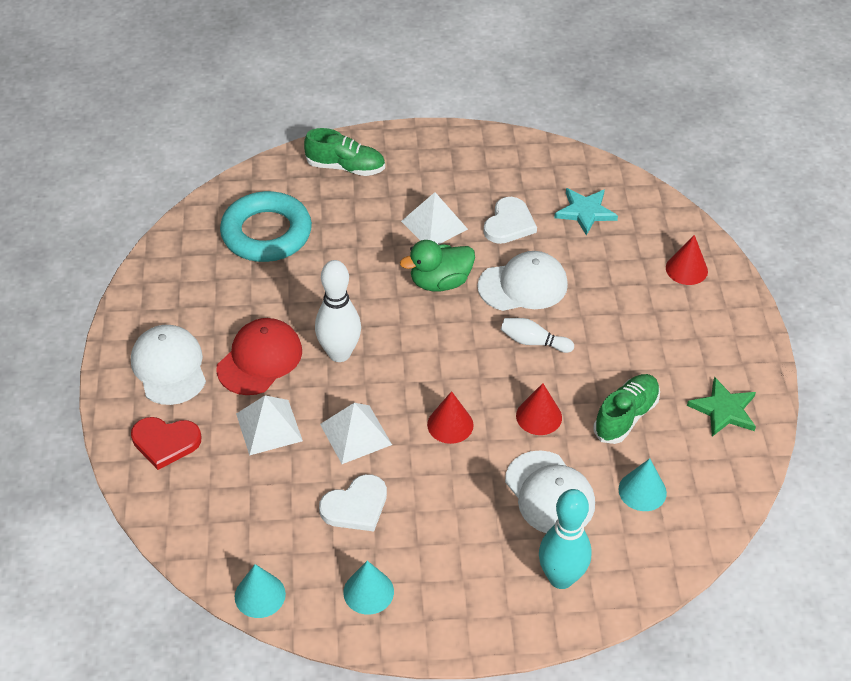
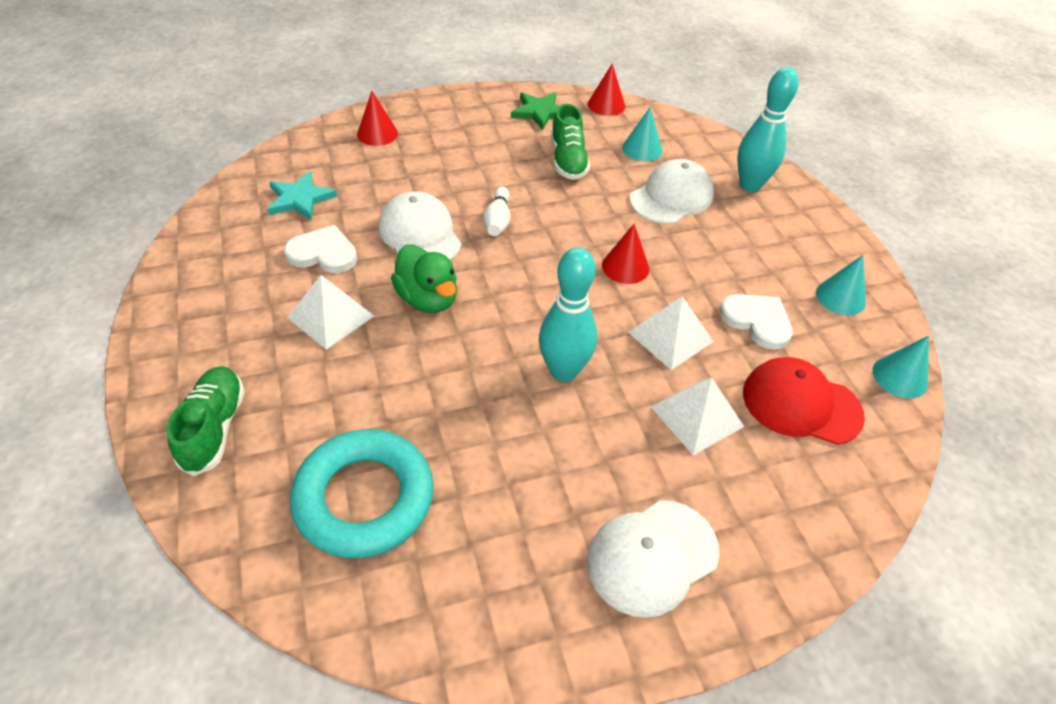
camera: 105 degrees left, 0 degrees up
(165, 442) = (771, 522): red heart -> none
(260, 359) = (600, 450): red cap -> red cap (801, 404)
(339, 353) = (563, 371): white bowling pin -> turquoise bowling pin
(539, 416) = (590, 210): red cone -> red cone (606, 105)
(626, 416) = (568, 160): green shoe -> green shoe turned 120 degrees counterclockwise

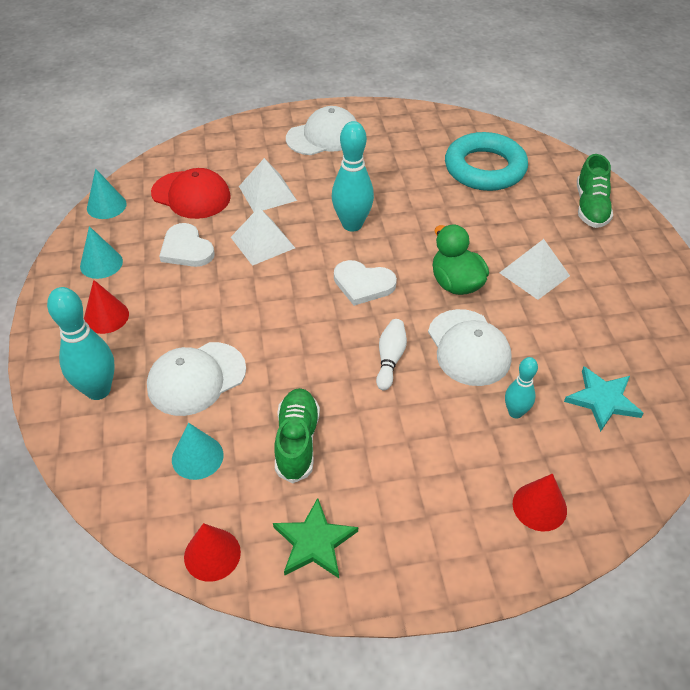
camera: 170 degrees left, 0 degrees up
(323, 253) = (557, 332): white heart -> white heart (363, 284)
(383, 186) = (515, 412): none -> turquoise bowling pin
(625, 267) = (277, 302): red cone -> red cone (106, 316)

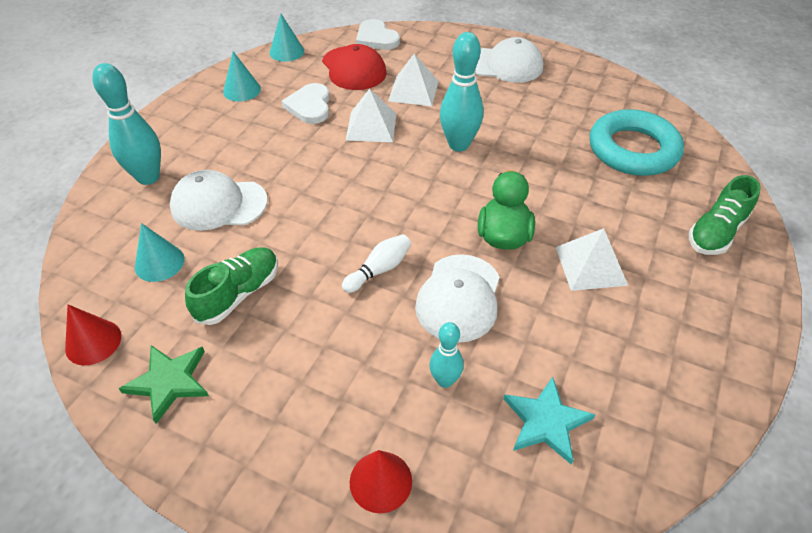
camera: 35 degrees right, 0 degrees up
(106, 316) = (206, 128): red cone -> none
(363, 284) = (419, 197): white heart -> white heart (376, 38)

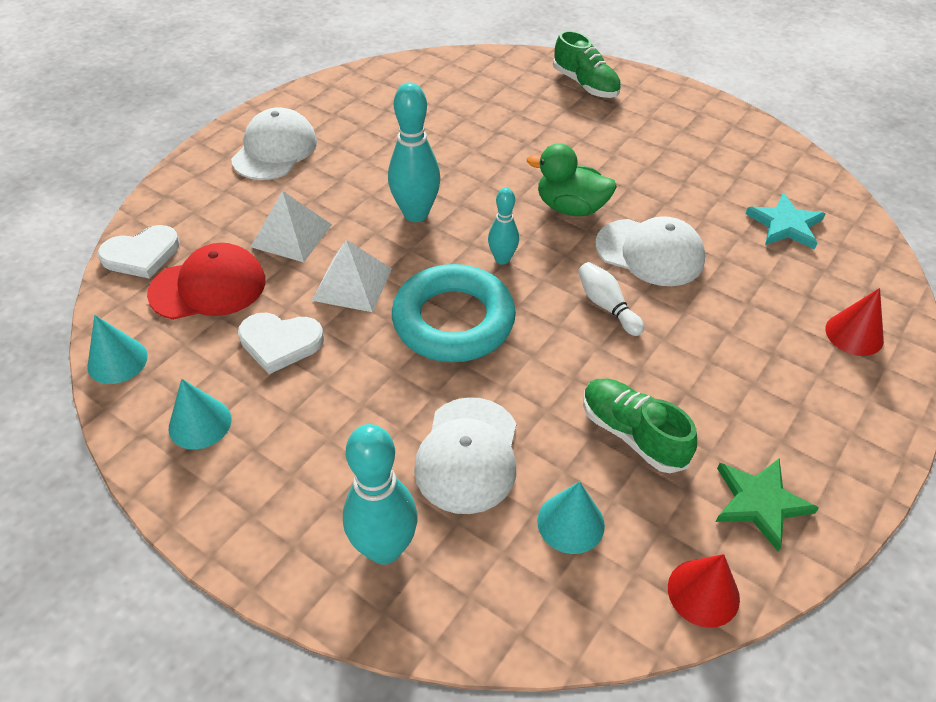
camera: 80 degrees left, 0 degrees up
(445, 380) = (747, 278): turquoise bowling pin -> turquoise bowling pin (502, 259)
(590, 265) = (616, 162): white pyramid -> none
(633, 150) = (463, 99): turquoise ring -> turquoise ring (453, 321)

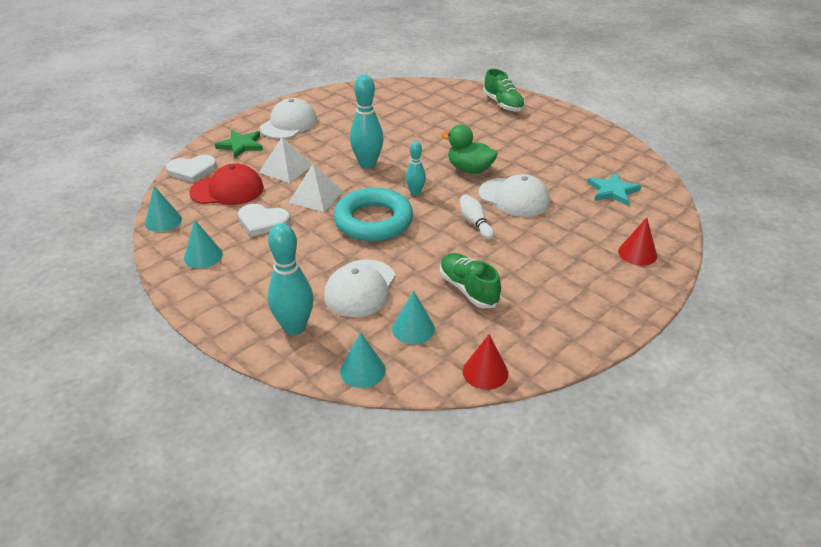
camera: 10 degrees right, 10 degrees down
(515, 619) = (362, 370): none -> turquoise cone
(760, 502) = (539, 332): green star -> green star (241, 145)

